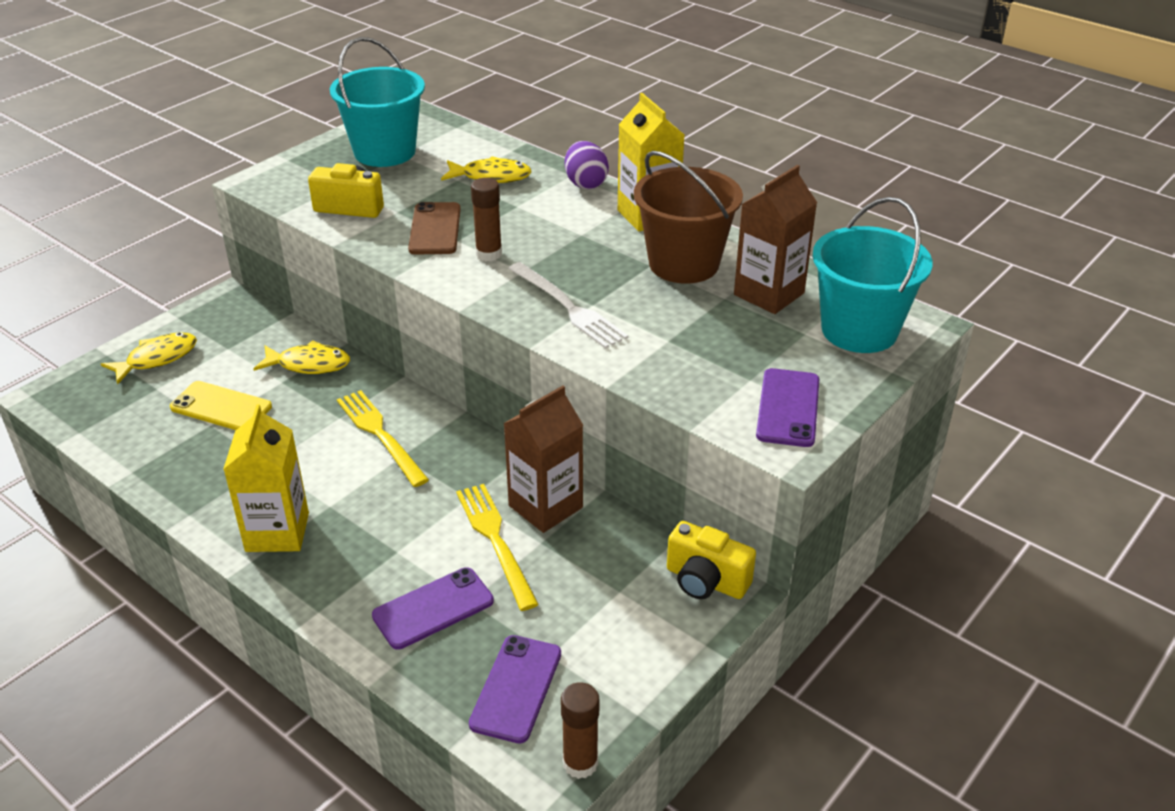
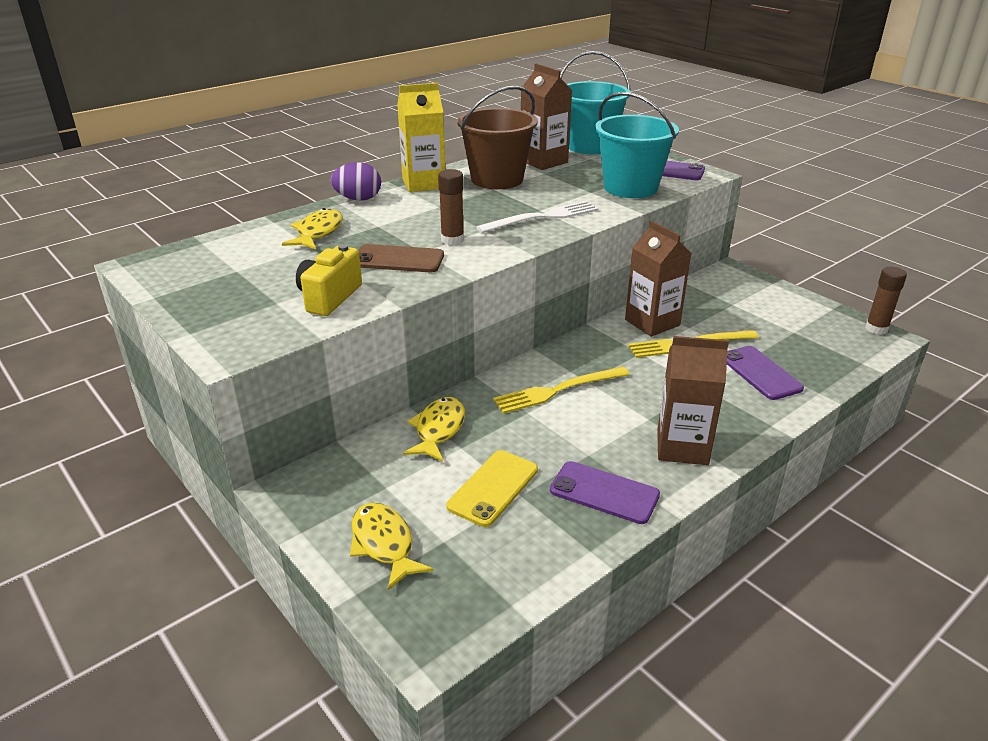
camera: 80 degrees left, 5 degrees down
(277, 532) = (682, 447): yellow carton -> brown carton
(385, 152) = (223, 278): turquoise bucket -> turquoise bucket (630, 188)
(516, 688) = (825, 345): purple phone -> purple phone (604, 493)
(706, 581) = (721, 277): yellow camera -> none

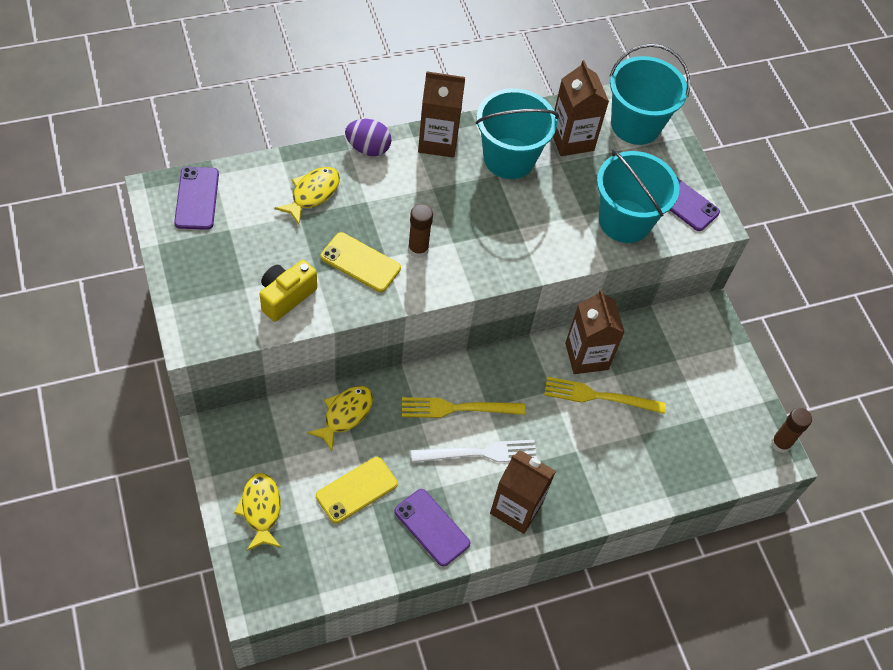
camera: 15 degrees right, 25 degrees up
(398, 259) = (360, 262): brown phone -> yellow phone
(423, 183) = (438, 141): yellow carton -> brown carton
(497, 179) = (509, 158): brown bucket -> turquoise bucket
(542, 217) = (514, 242): white fork -> white fork (479, 453)
(760, 373) = (635, 455): purple phone -> purple phone (197, 198)

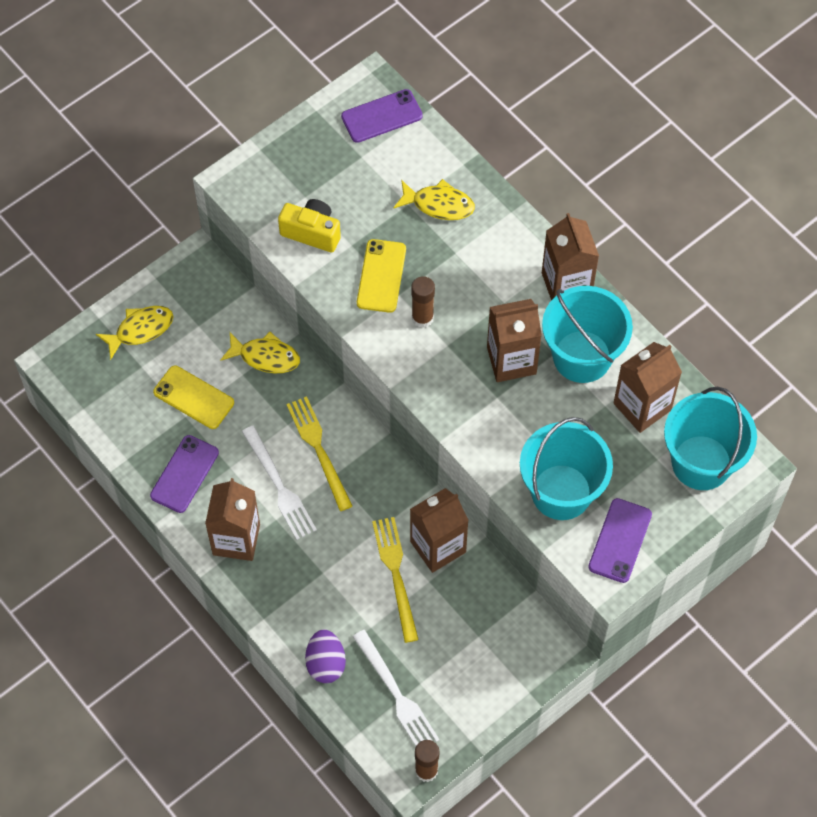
camera: 75 degrees right, 5 degrees up
(368, 148) = (521, 228): purple egg -> purple egg (326, 663)
(490, 205) = (511, 360): none -> brown carton
(707, 439) = (396, 694): none -> white fork

